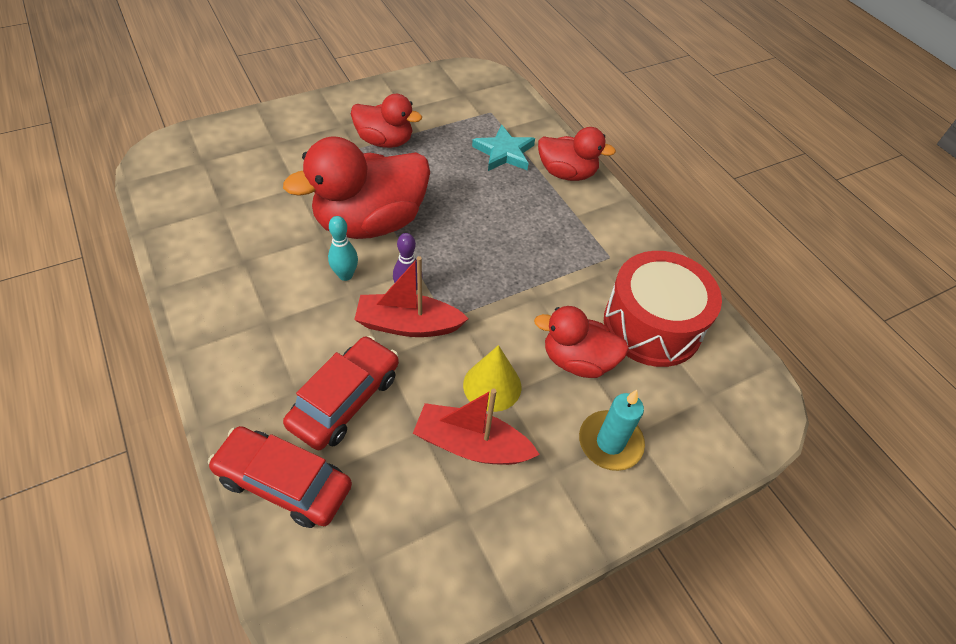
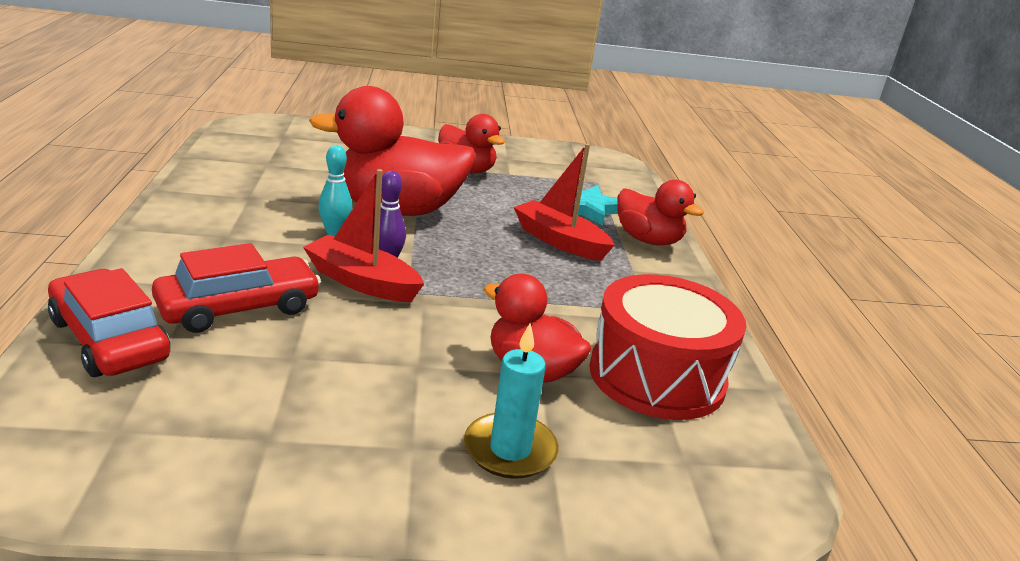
camera: 25 degrees right, 25 degrees down
(471, 445) = (336, 387): red boat -> red boat (559, 241)
(492, 385) = (408, 353): yellow cone -> none

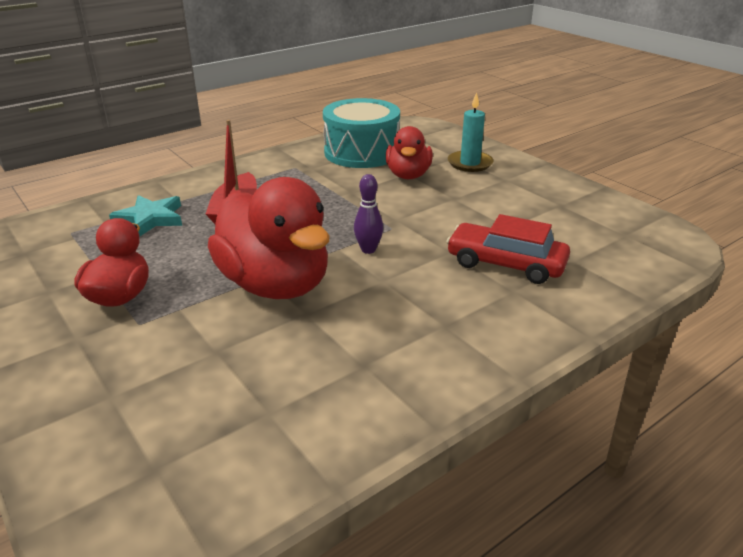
camera: 120 degrees left, 5 degrees up
(109, 339) = (601, 279): red car -> none
(334, 232) = (360, 287): turquoise bowling pin -> none
(362, 282) = (408, 245): red boat -> none
(648, 240) = (186, 187): red duck -> none
(657, 376) = (361, 152): red drum -> turquoise drum

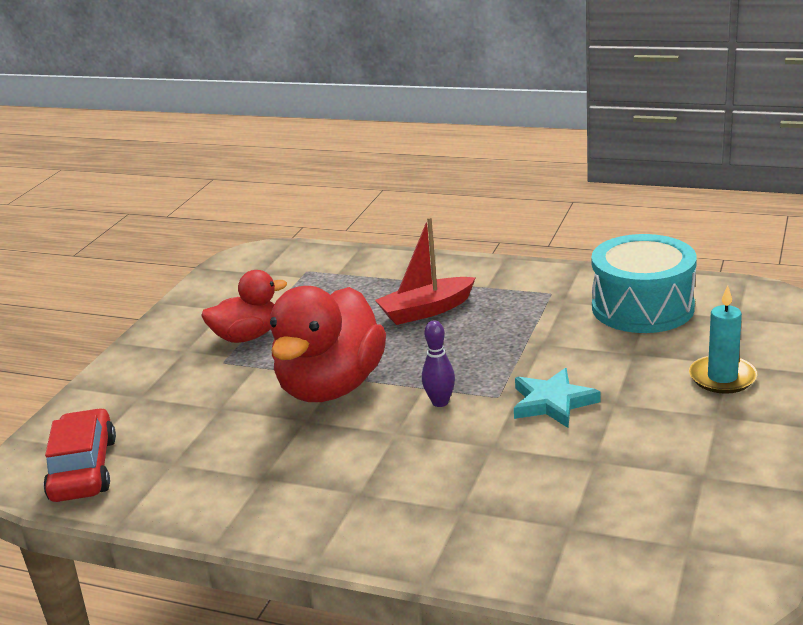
camera: 60 degrees right, 5 degrees down
(150, 219) = (364, 286): turquoise star -> turquoise star (552, 402)
(408, 175) = (629, 355): red duck -> none
(506, 264) = (508, 486): red car -> red car (83, 469)

